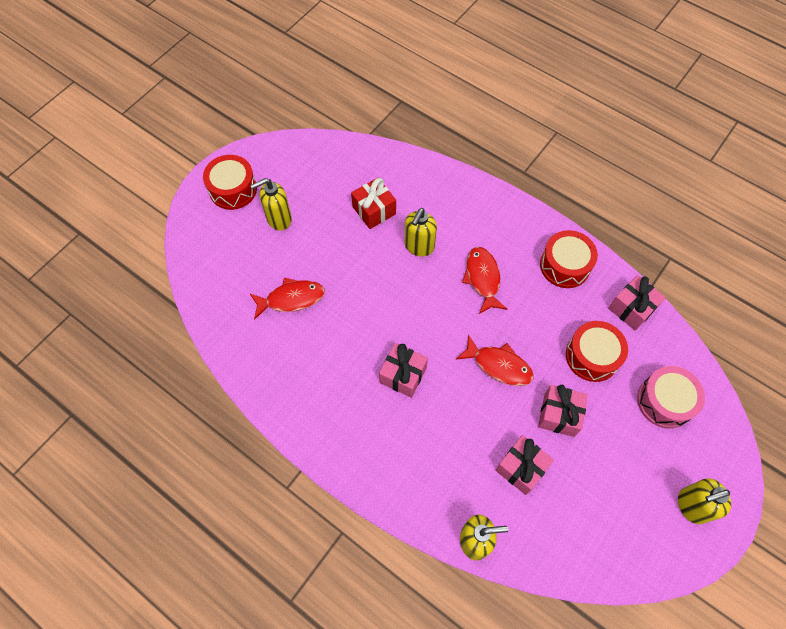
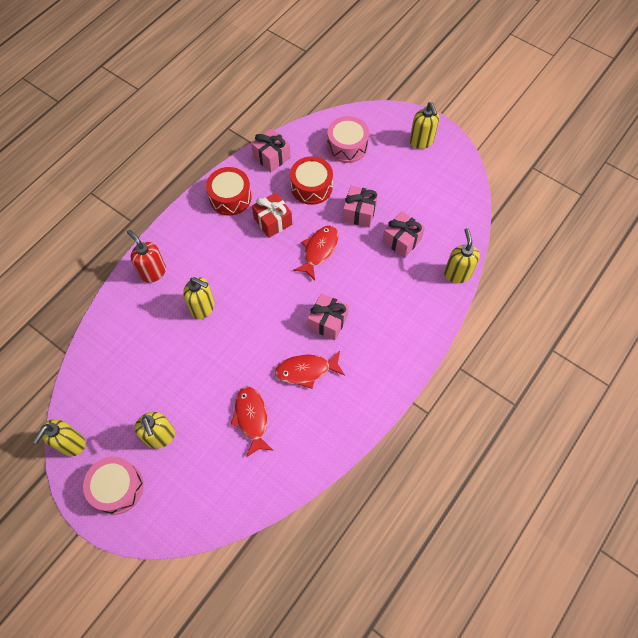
camera: 90 degrees left, 0 degrees up
(233, 189) = (117, 488): red drum -> pink drum
(277, 149) = (71, 444): none -> yellow soap dispenser
(374, 210) = (160, 346): red gift -> red gift (273, 221)
(460, 197) = (153, 272): none -> red soap dispenser
(483, 278) = (239, 258): red fish -> red fish (306, 370)

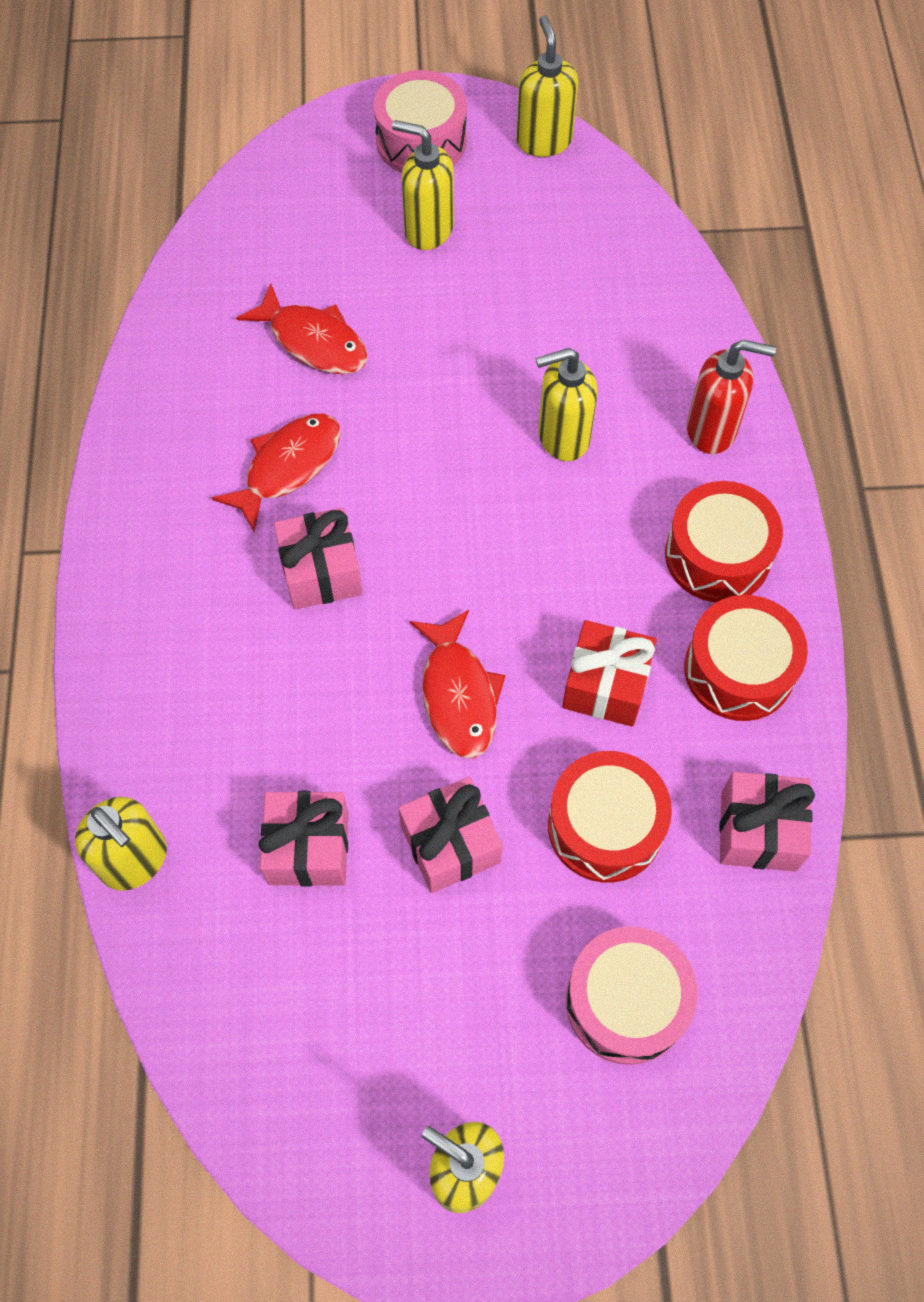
camera: 140 degrees right, 0 degrees up
(198, 232) = (717, 555): none -> red drum

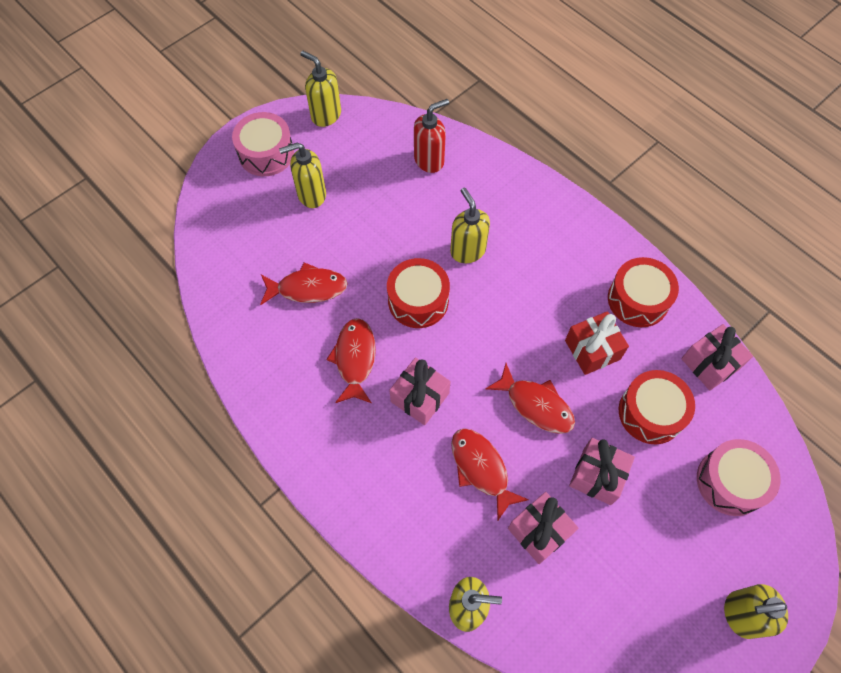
camera: 40 degrees left, 0 degrees up
(311, 716) = (481, 469): none -> red fish
(562, 437) = (467, 250): yellow soap dispenser -> yellow soap dispenser turned 120 degrees clockwise
(712, 430) = (527, 200): red soap dispenser -> red soap dispenser (429, 160)
(717, 555) = (582, 255): red drum -> red drum (418, 300)

